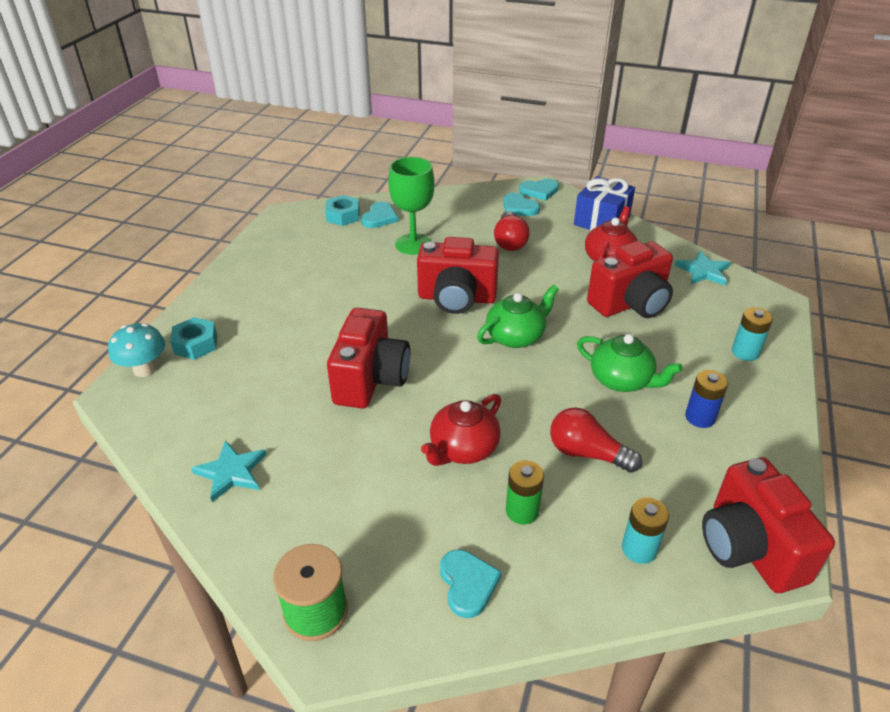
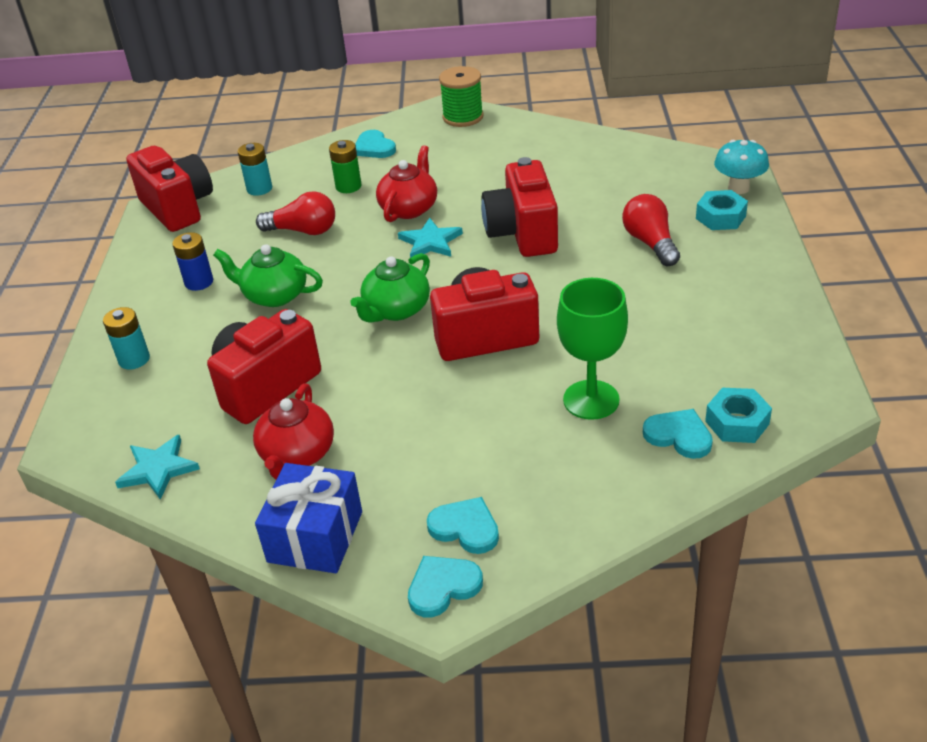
camera: 165 degrees right, 0 degrees up
(231, 472) = (581, 153): turquoise star -> turquoise star (430, 242)
(379, 217) = (679, 436): turquoise heart -> turquoise heart turned 120 degrees clockwise
(509, 241) = (453, 445): red light bulb -> red light bulb (650, 243)

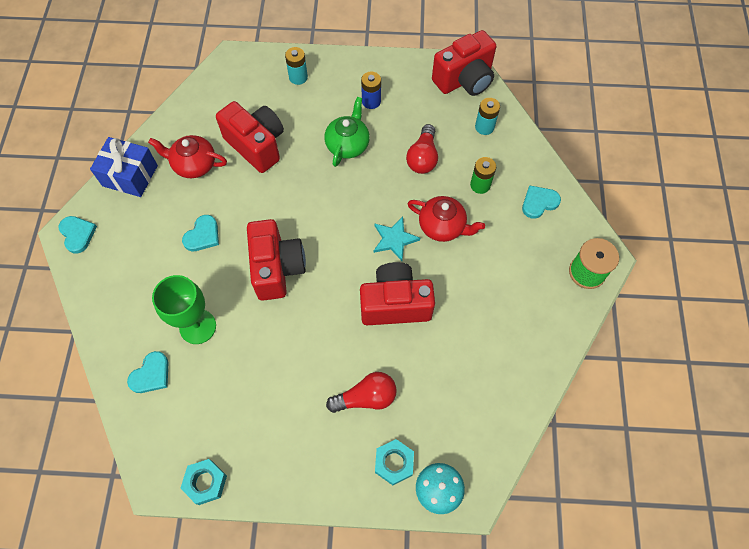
camera: 90 degrees right, 25 degrees up
(158, 469) = (201, 100): turquoise star -> none
(396, 310) = (317, 216): green teapot -> none
(465, 528) = (114, 247): turquoise heart -> turquoise heart (203, 235)
(737, 422) = (152, 414): turquoise nut -> turquoise nut (205, 482)

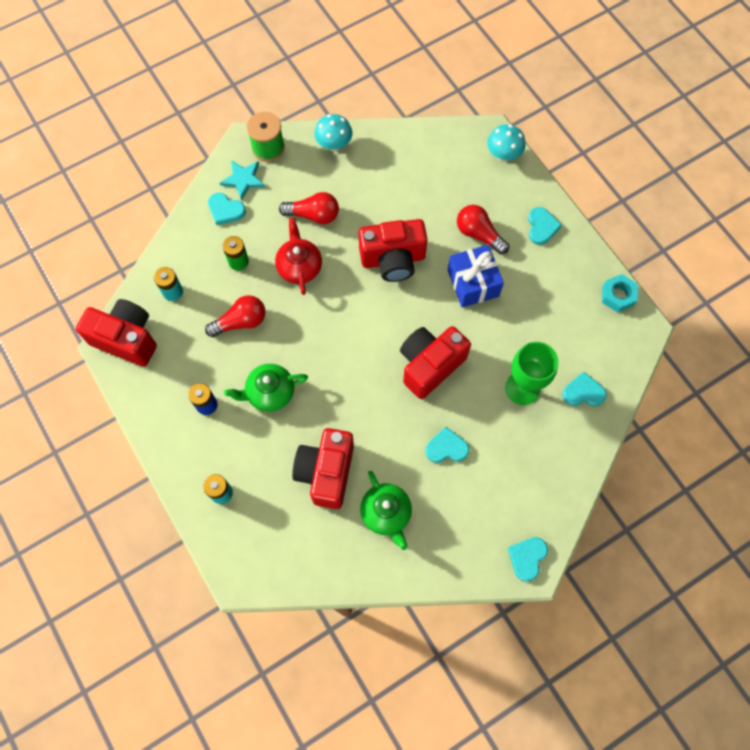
camera: 125 degrees left, 5 degrees up
(130, 175) = (439, 563): blue gift -> blue gift (473, 283)
(194, 165) = (386, 513): red teapot -> green teapot
(330, 465) = (541, 227): none -> turquoise heart
(394, 239) = (338, 294): turquoise star -> turquoise star (243, 180)
(394, 463) = (507, 190): turquoise nut -> none
(395, 304) = (393, 259): red camera -> red camera turned 60 degrees counterclockwise
(487, 267) = (313, 215): none -> red light bulb
(555, 331) = (334, 145): none -> turquoise mushroom

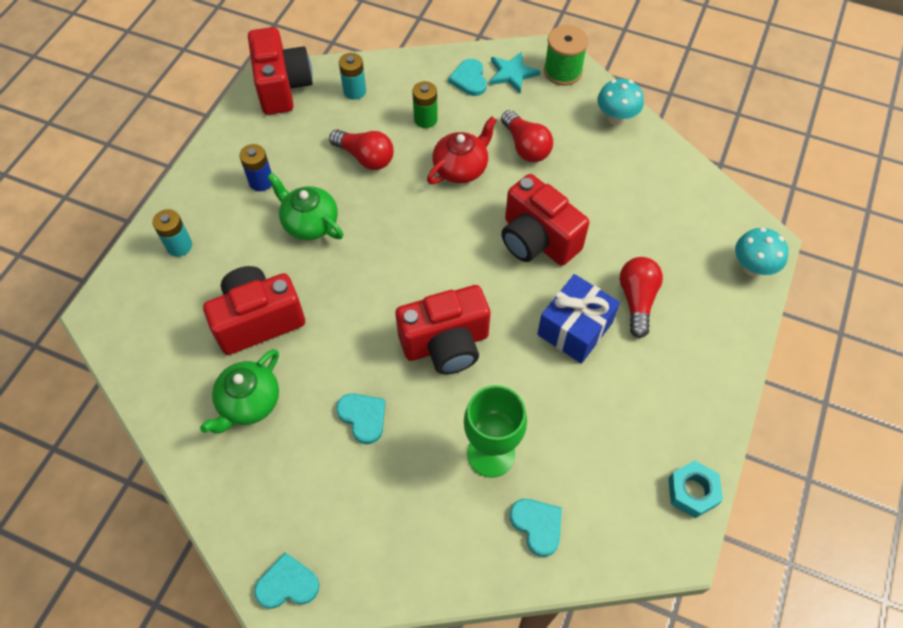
camera: 55 degrees right, 10 degrees down
(430, 365) = (446, 344): red camera -> red camera turned 150 degrees clockwise
(541, 227) = (703, 356): turquoise heart -> none

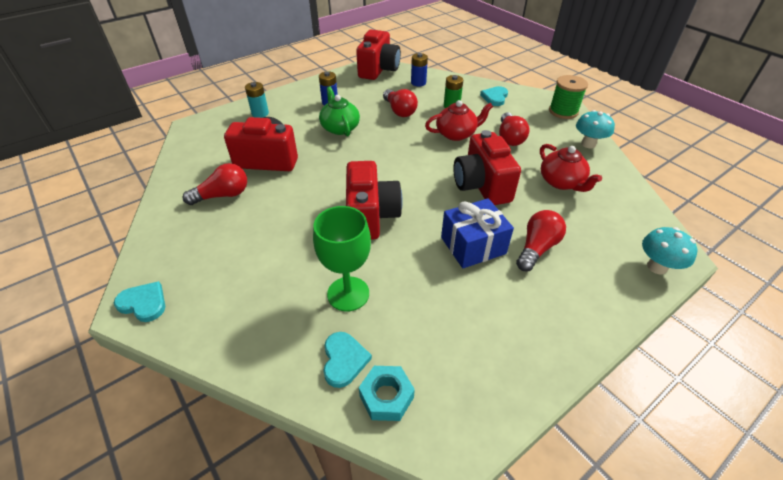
camera: 30 degrees right, 15 degrees down
(249, 403) = (223, 195): green teapot -> red light bulb
(354, 91) = (418, 83): turquoise battery -> blue battery
(363, 417) = (281, 232): turquoise heart -> none
(446, 344) = (371, 216): red camera -> red camera turned 105 degrees counterclockwise
(512, 74) = (526, 103): turquoise star -> none
(616, 193) = (561, 182): none -> red teapot
(692, 492) = (499, 406): turquoise nut -> turquoise nut (386, 397)

